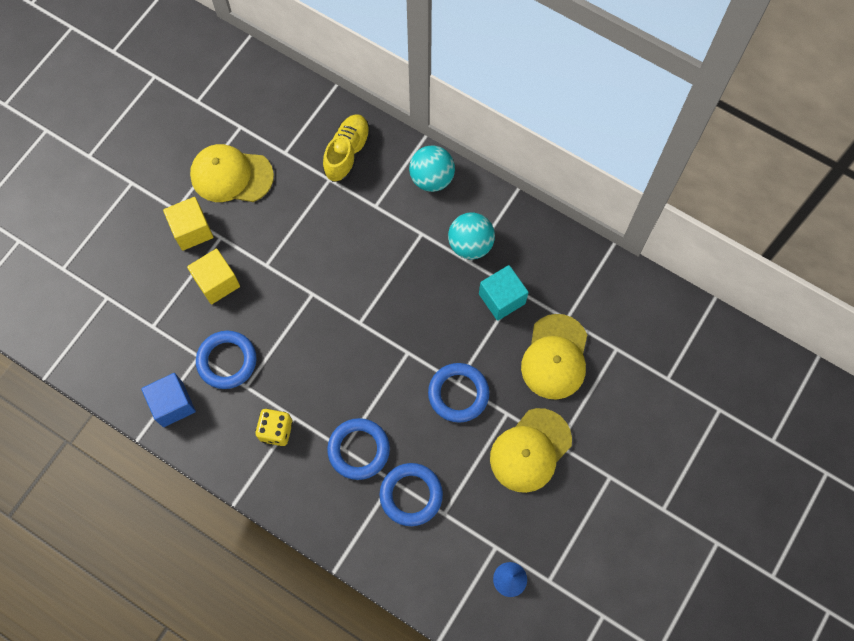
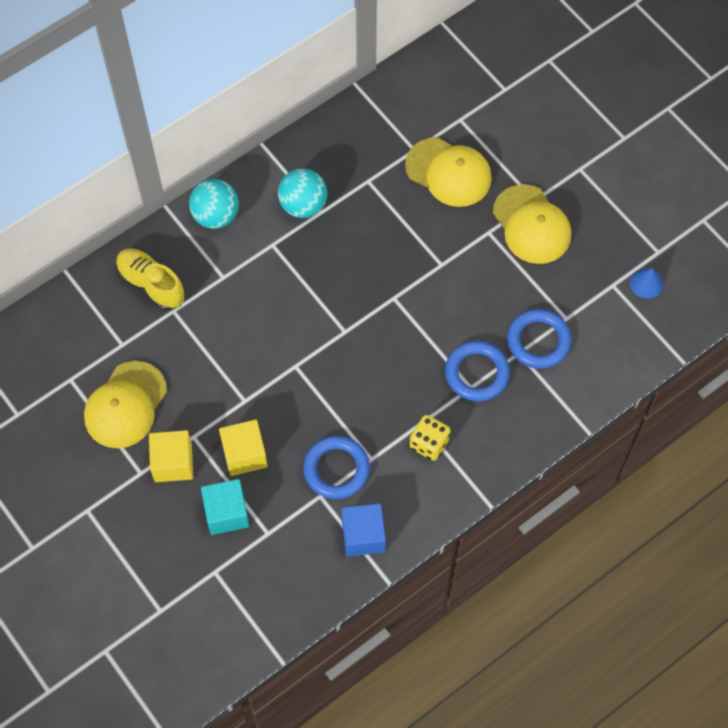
camera: 70 degrees left, 5 degrees down
(458, 394) = (453, 267): blue ring -> none
(502, 299) = (371, 197): turquoise cube -> turquoise cube (226, 513)

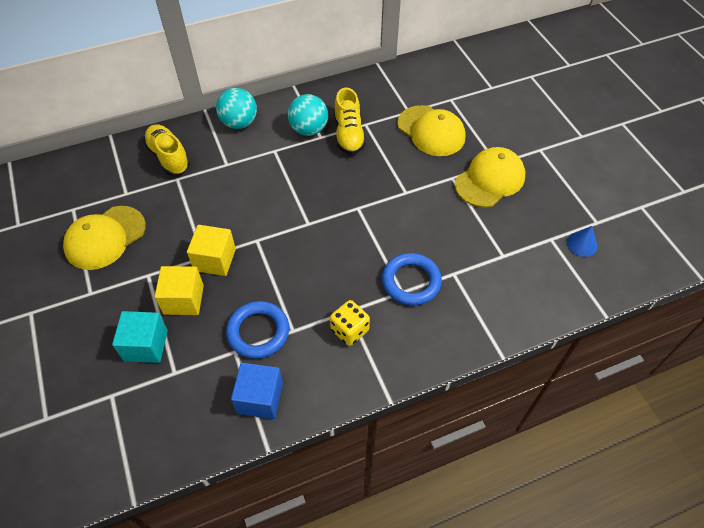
camera: 15 degrees right, 10 degrees down
(173, 463) = (121, 292): yellow cube -> yellow cube (215, 260)
(353, 201) = (348, 135): none -> yellow shoe
(531, 225) = (490, 180): yellow cap -> yellow cap turned 120 degrees counterclockwise
(538, 341) = (473, 268): blue ring -> none

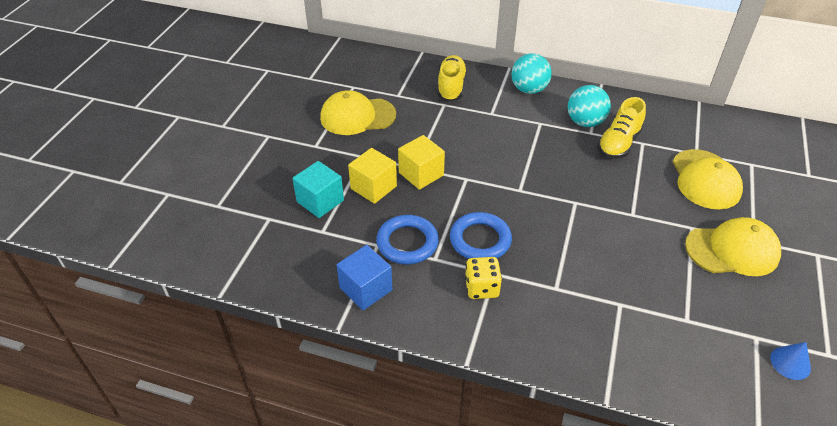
camera: 40 degrees right, 10 degrees down
(411, 281) = (572, 285): blue ring -> blue ring (480, 240)

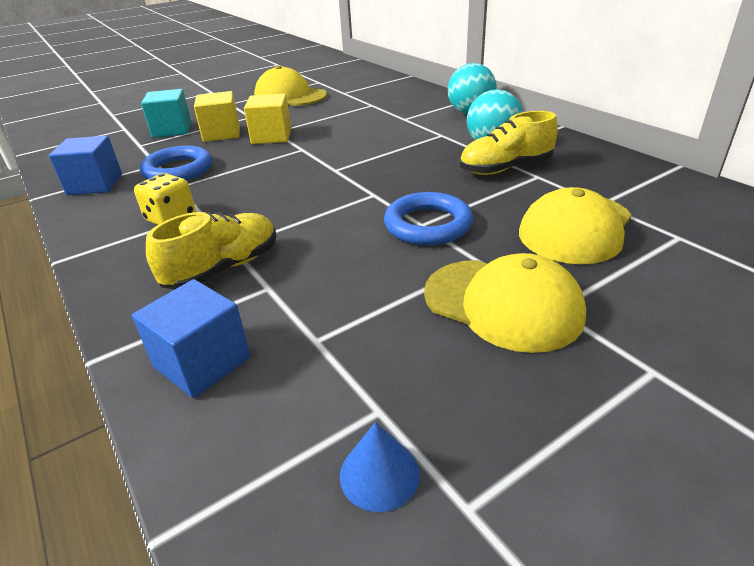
camera: 40 degrees right, 10 degrees down
(451, 87) = (397, 97): yellow shoe -> yellow shoe (223, 268)
(480, 240) = (235, 188): blue ring -> blue ring (428, 225)
(658, 365) = (202, 362): none -> blue cube

